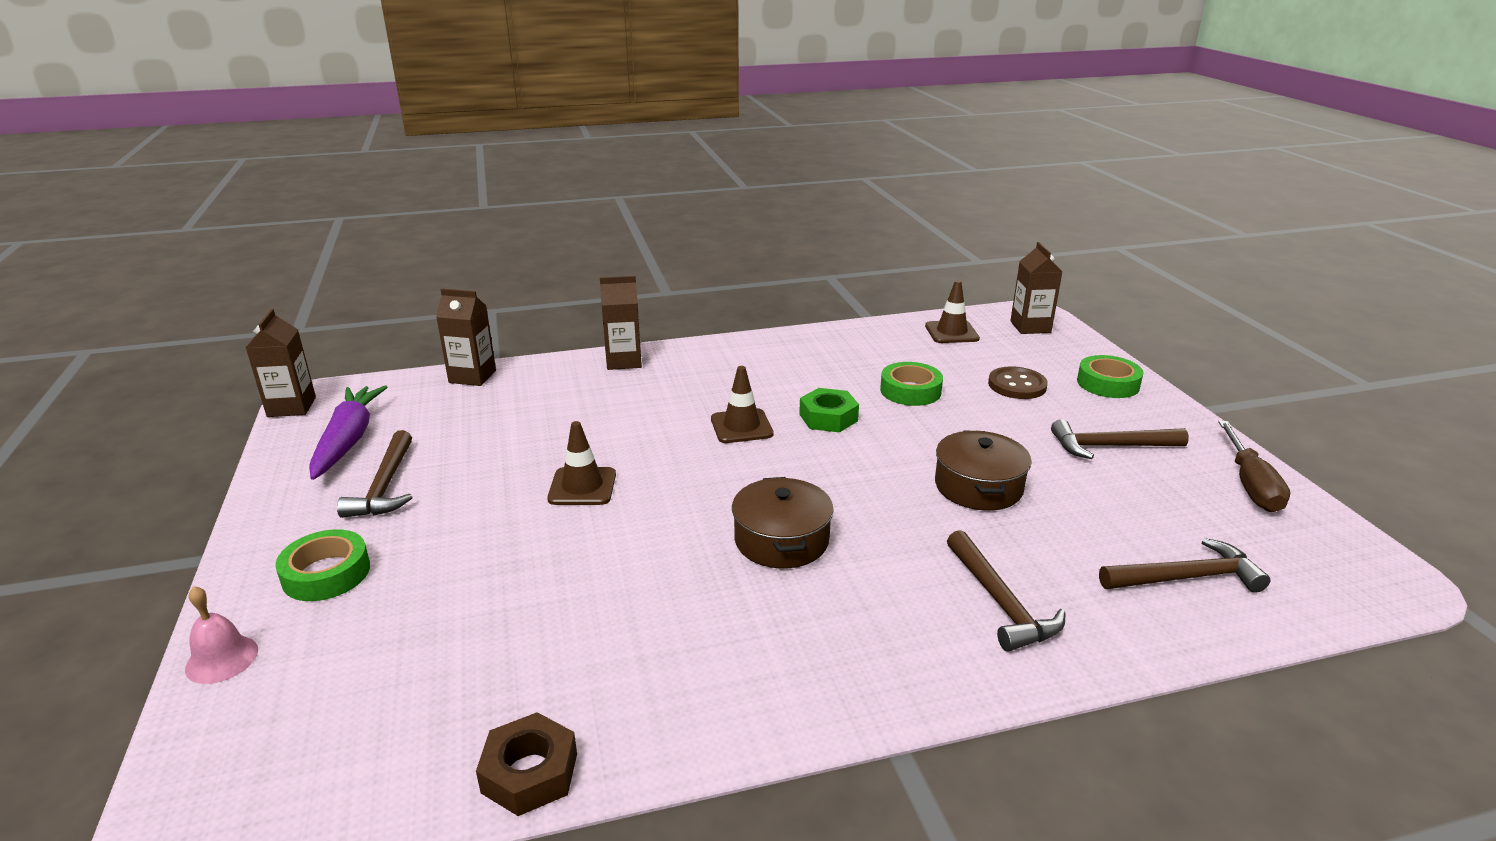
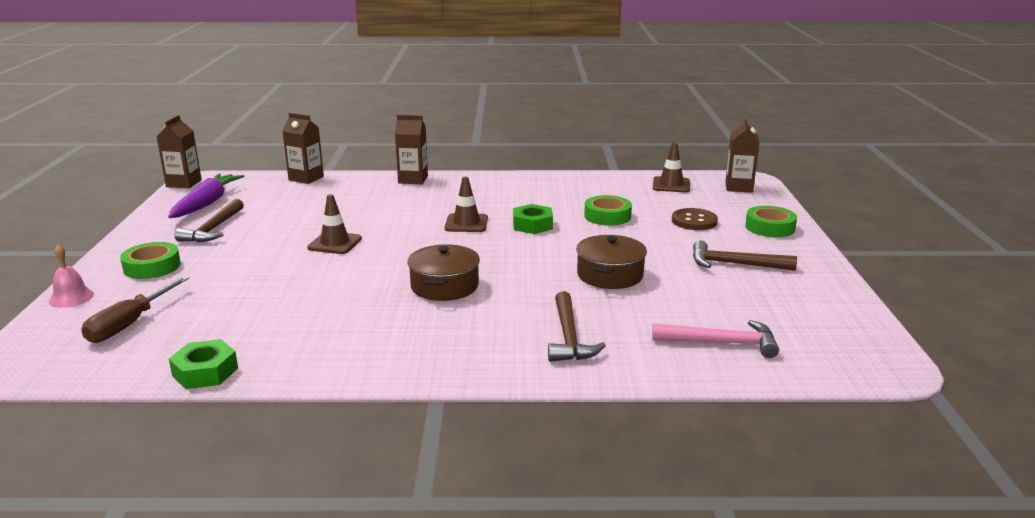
camera: 15 degrees right, 5 degrees down
(529, 773) = (205, 372): brown nut -> green nut
(1186, 578) = (721, 343): brown hammer -> pink hammer
(1250, 484) = (828, 299): brown screwdriver -> brown screwdriver (130, 324)

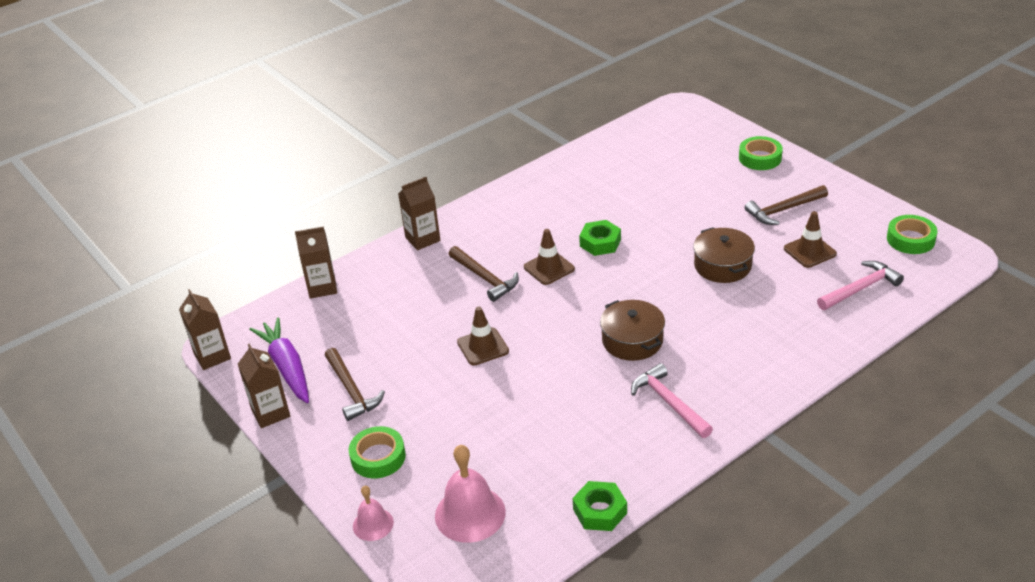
camera: 35 degrees left, 15 degrees up
(130, 324) = (470, 514): brown screwdriver -> pink bell
(395, 335) = (669, 402): none -> pink hammer
(569, 337) = (774, 337): brown hammer -> brown hammer (485, 278)
(607, 216) = (639, 203): green tape -> green tape (910, 239)
(671, 185) = (636, 141): brown traffic cone -> brown traffic cone (809, 251)
(694, 221) = (704, 177): brown button -> none
(739, 187) = (686, 120): brown carton -> brown carton (270, 413)

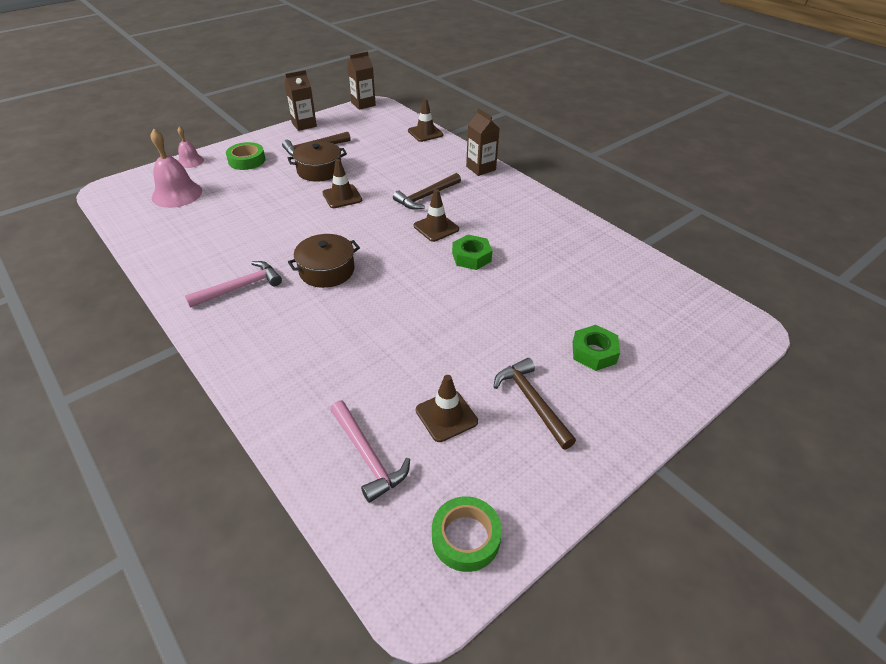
camera: 85 degrees right, 5 degrees up
(287, 367) = (344, 127): purple carrot -> none
(322, 287) = (425, 133): brown carton -> brown traffic cone
(600, 511) = (144, 247): green nut -> green nut (594, 352)
(722, 265) = (427, 337): brown pot -> brown pot (319, 170)
(760, 158) = (647, 392): green tape -> none

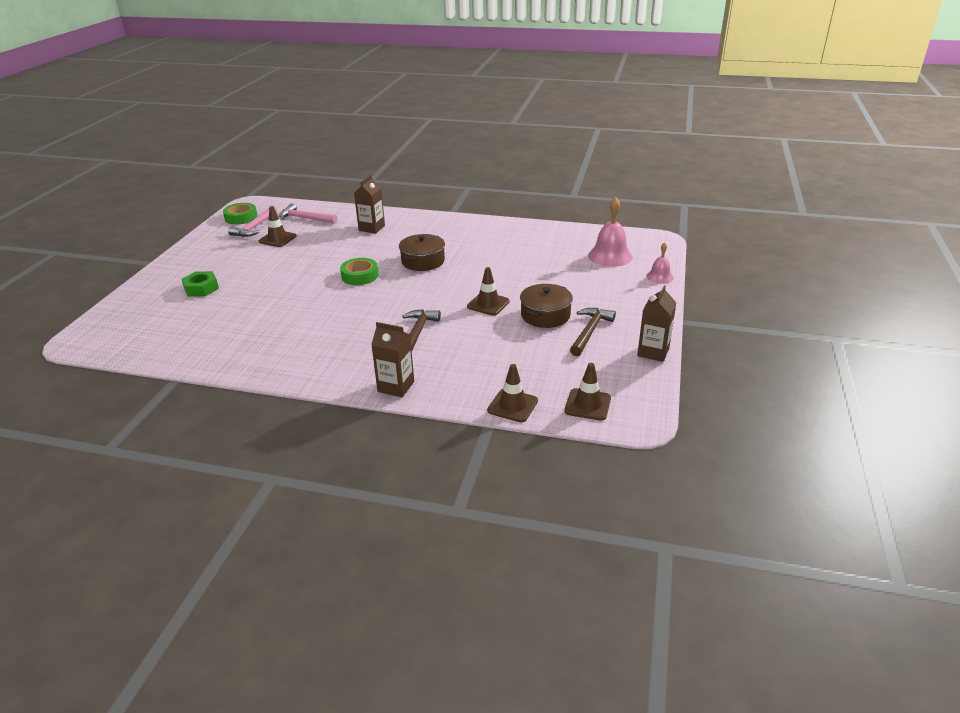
camera: 145 degrees right, 10 degrees down
(240, 287) = (461, 236): pink hammer -> pink hammer (254, 227)
(247, 160) = (620, 296): green tape -> green tape (360, 276)
(363, 104) = (652, 414): brown carton -> brown carton (372, 228)
(436, 228) = (378, 314): brown traffic cone -> brown traffic cone (587, 405)
(471, 257) = (328, 306): green nut -> none
(532, 401) = (232, 258): brown hammer -> none

